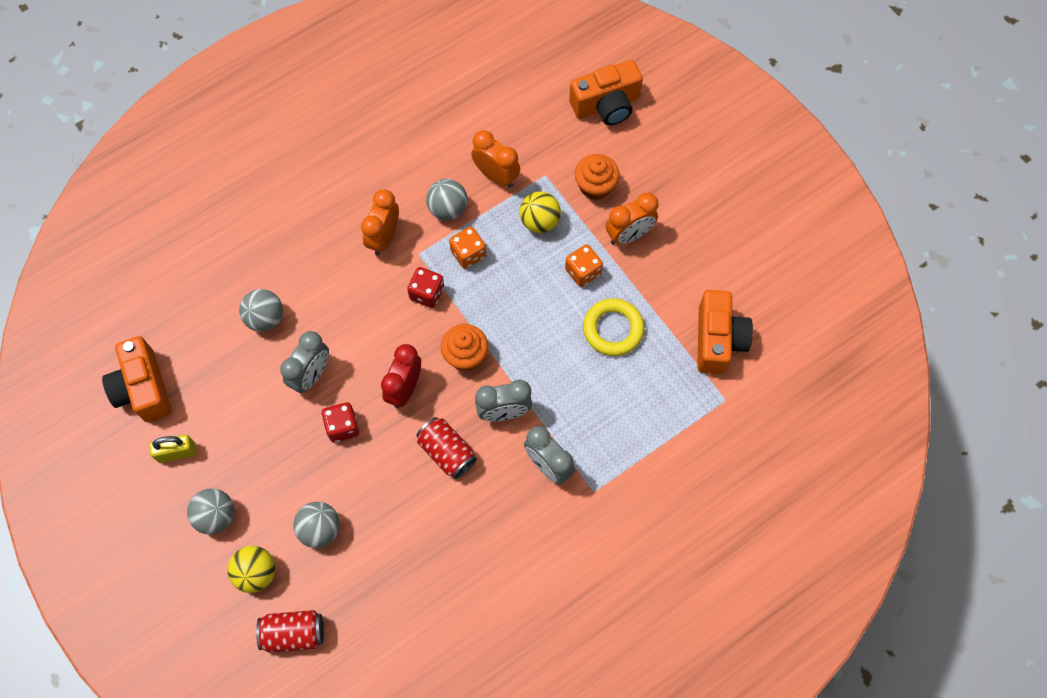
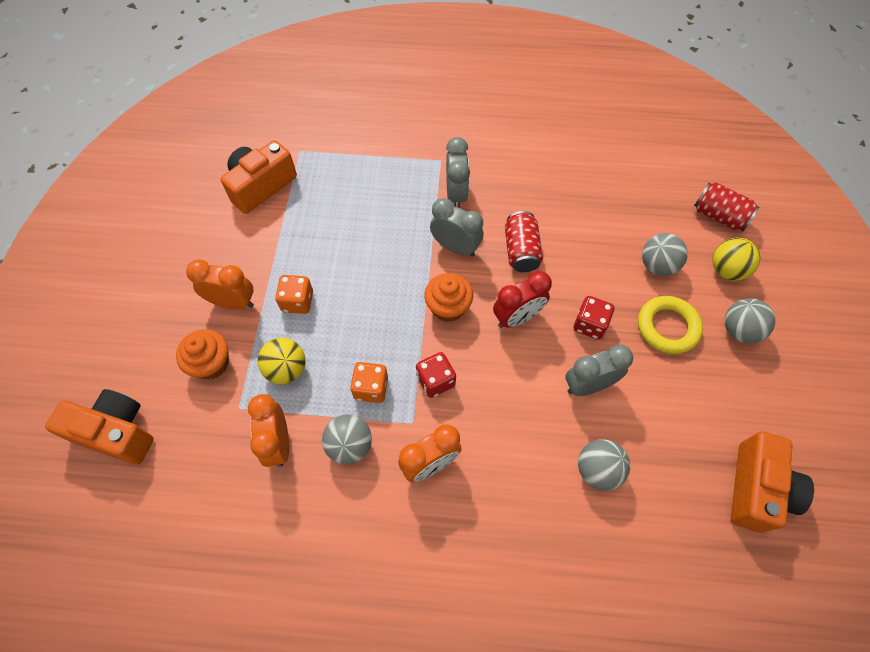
camera: 140 degrees left, 5 degrees down
(177, 452) = (750, 405): yellow padlock -> none
(613, 329) = (321, 244): yellow ring -> yellow ring (667, 327)

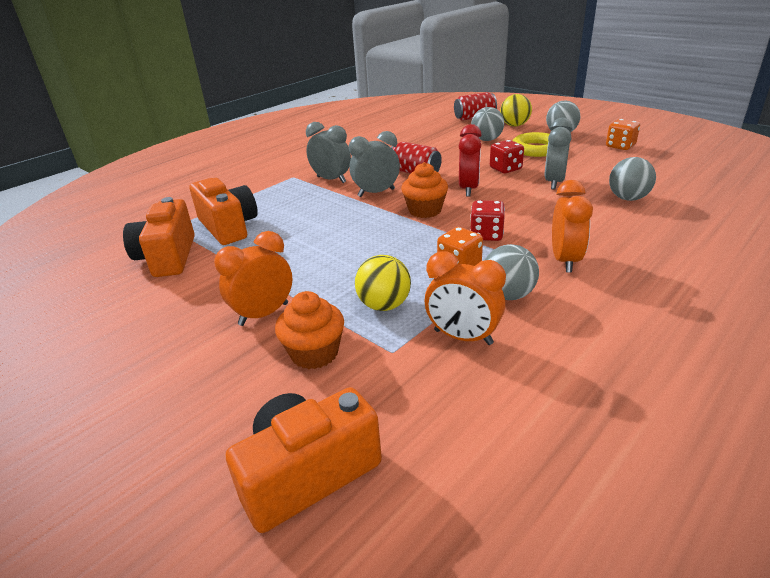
camera: 50 degrees left, 30 degrees down
(297, 301) = (319, 276): orange dice -> orange dice (620, 146)
(756, 489) = (680, 158): orange camera -> orange camera (228, 227)

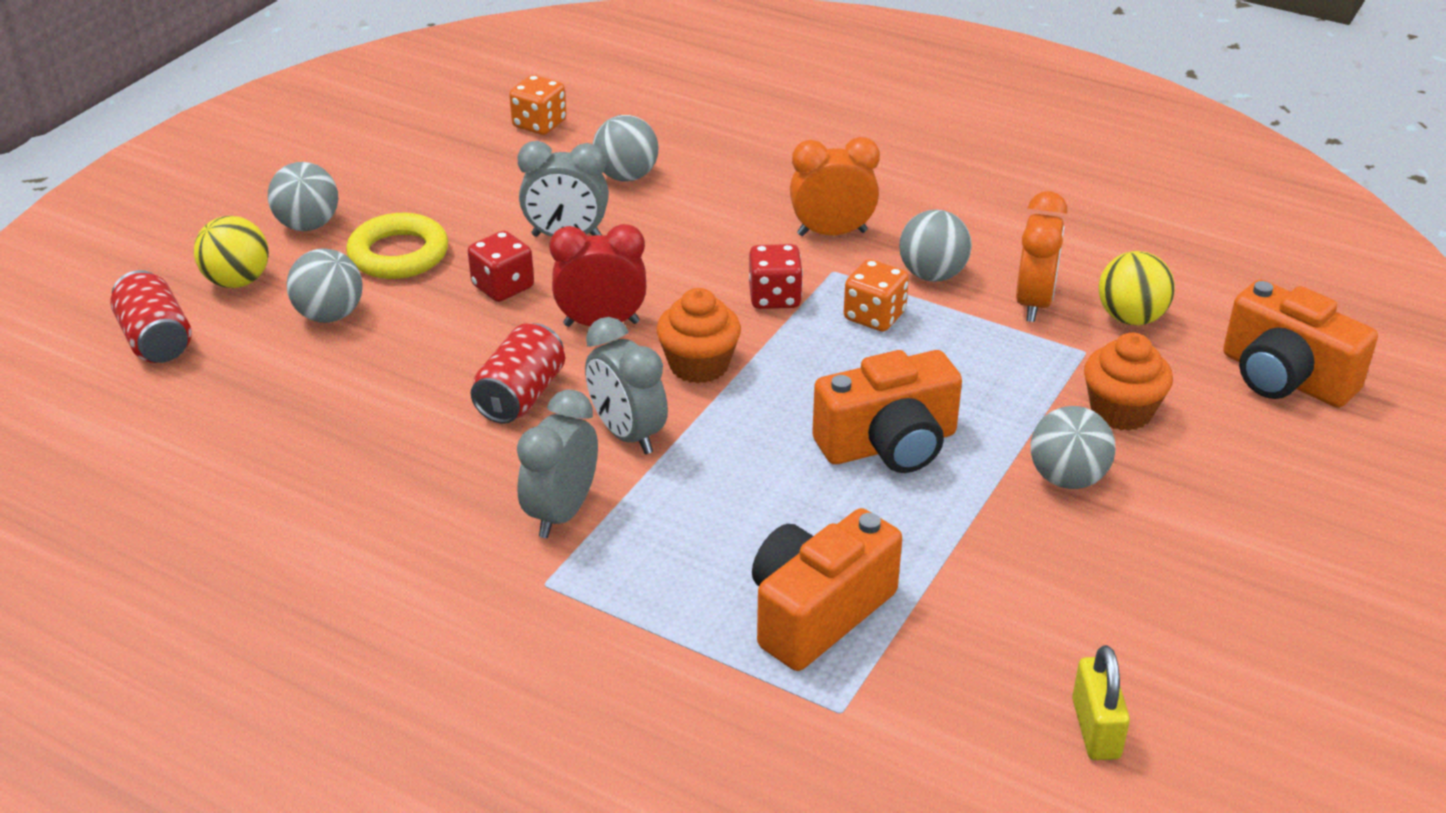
camera: 105 degrees left, 5 degrees up
(91, 288) = (1095, 729): none -> yellow padlock
(168, 257) = (958, 661): orange camera -> orange camera (889, 444)
(263, 314) = (1067, 478): orange clock -> grey ball
(384, 305) = (997, 370): yellow ball -> yellow ball (1130, 318)
(620, 146) = (395, 167): orange dice -> orange dice (539, 124)

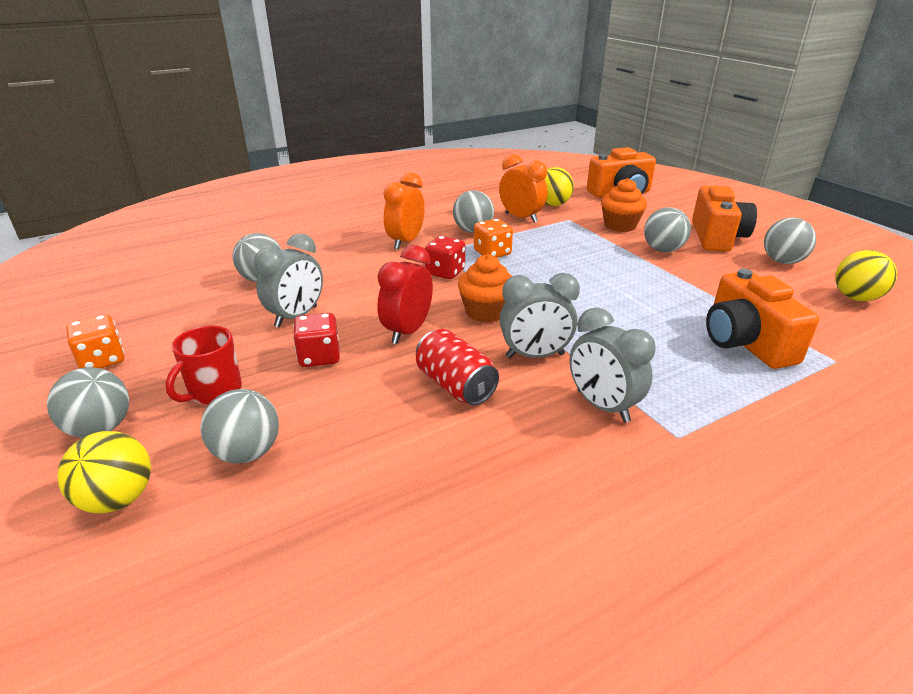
camera: 60 degrees left, 5 degrees down
(156, 340) = (132, 595): red can -> none
(398, 254) = (214, 391): yellow ring -> red mug
(539, 124) = (153, 290): orange dice -> orange dice (102, 360)
(889, 444) = (606, 281): orange camera -> orange camera (716, 237)
(1095, 729) = (855, 298): yellow padlock -> yellow ball
(1168, 626) = (782, 261): none -> grey ball

